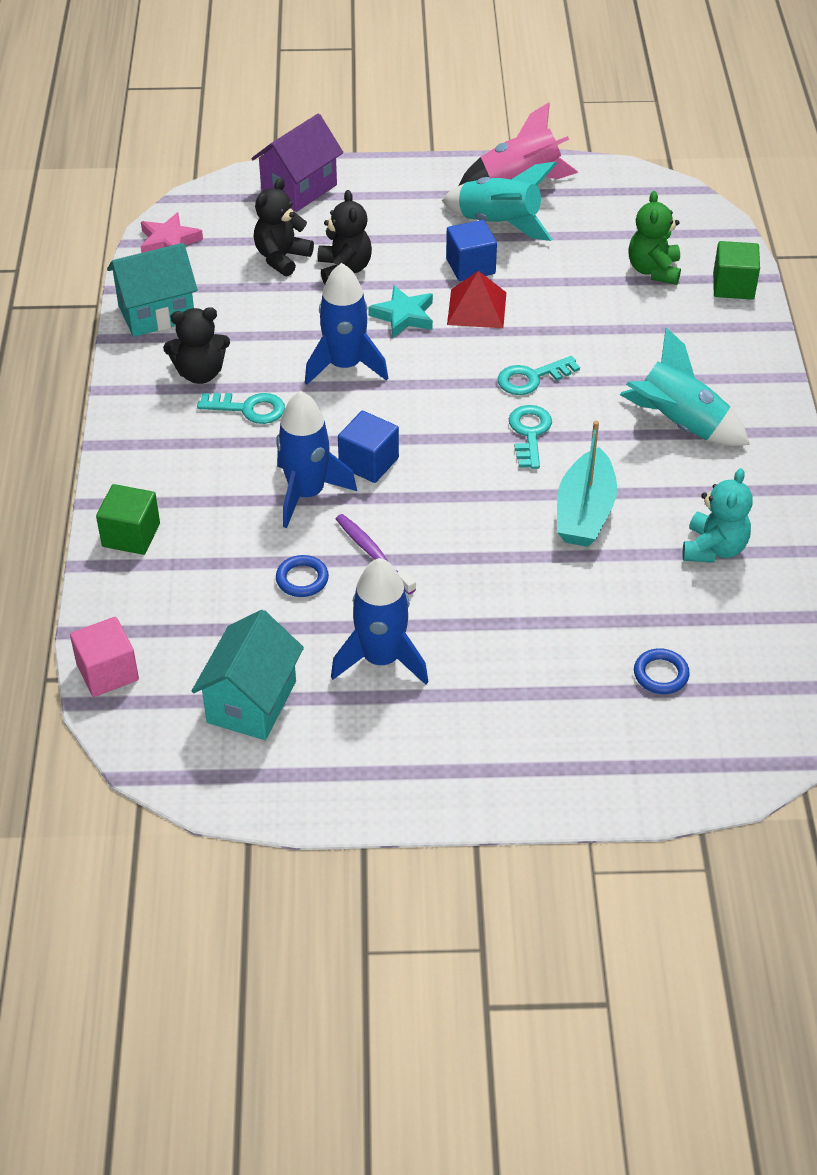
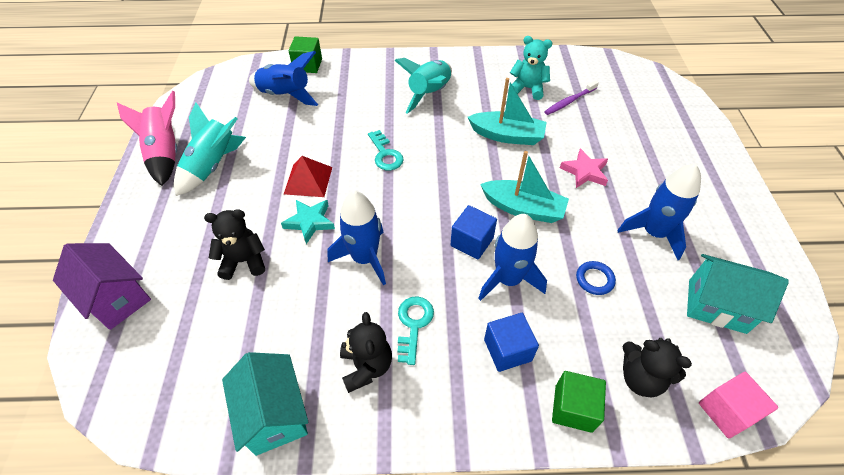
camera: 90 degrees left, 5 degrees up
(169, 241) = (160, 412): pink star -> pink star (584, 172)
(281, 258) = (215, 308): black teddy bear -> black teddy bear (641, 378)
(373, 554) = (562, 238): purple toothbrush -> purple toothbrush (569, 101)
(428, 518) = (523, 208): none -> turquoise boat
(470, 266) = (259, 183): blue cube -> blue cube (507, 350)
(529, 433) = (438, 157): turquoise key -> none
(653, 270) = (285, 95): green teddy bear -> blue rocket
(661, 674) = (624, 113): blue ring -> none

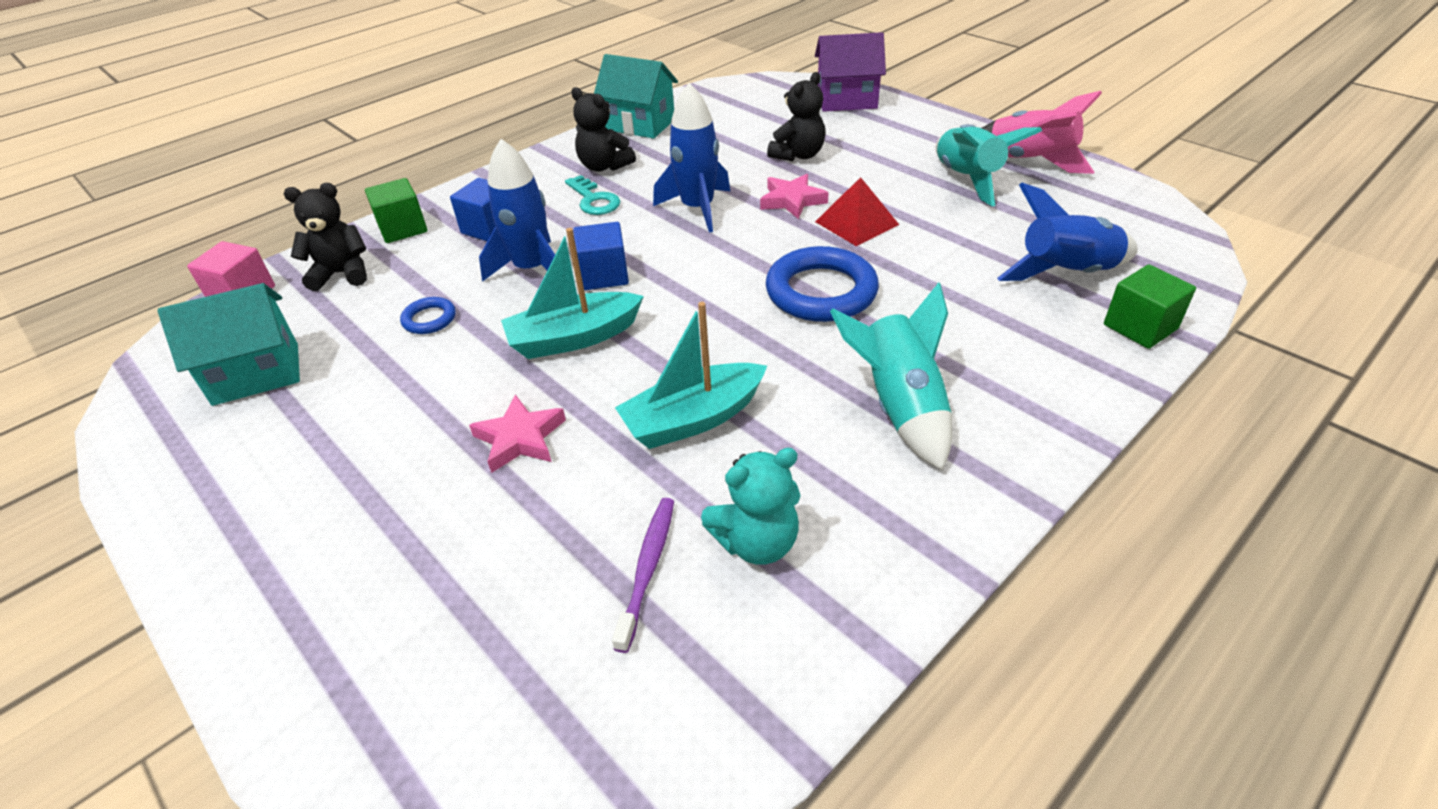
camera: 140 degrees right, 10 degrees down
(310, 222) = (792, 200): turquoise star -> pink star
(385, 154) = (821, 292): turquoise key -> blue ring
(653, 233) = (366, 411): blue rocket -> none

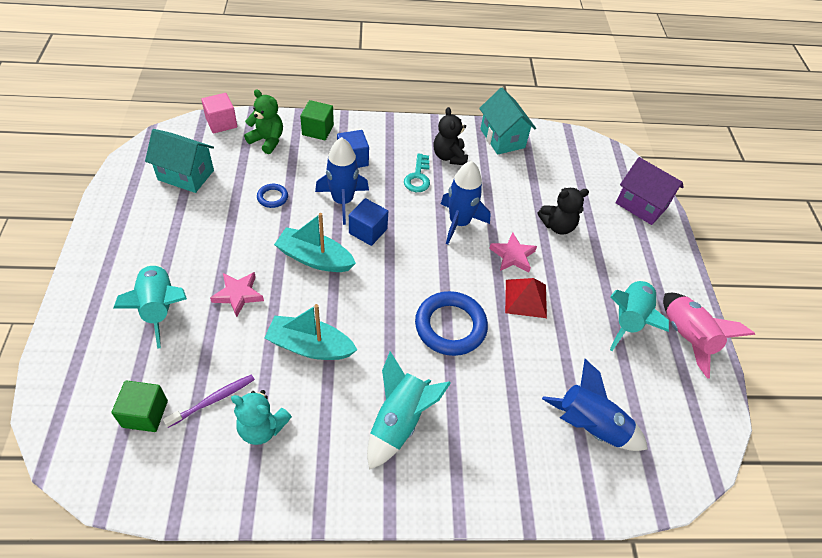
camera: 35 degrees right, 10 degrees up
(342, 274) = (267, 140): black teddy bear -> green teddy bear
(415, 534) = (159, 308): none -> turquoise rocket
(1140, 327) = (578, 491): green cube -> green cube (145, 414)

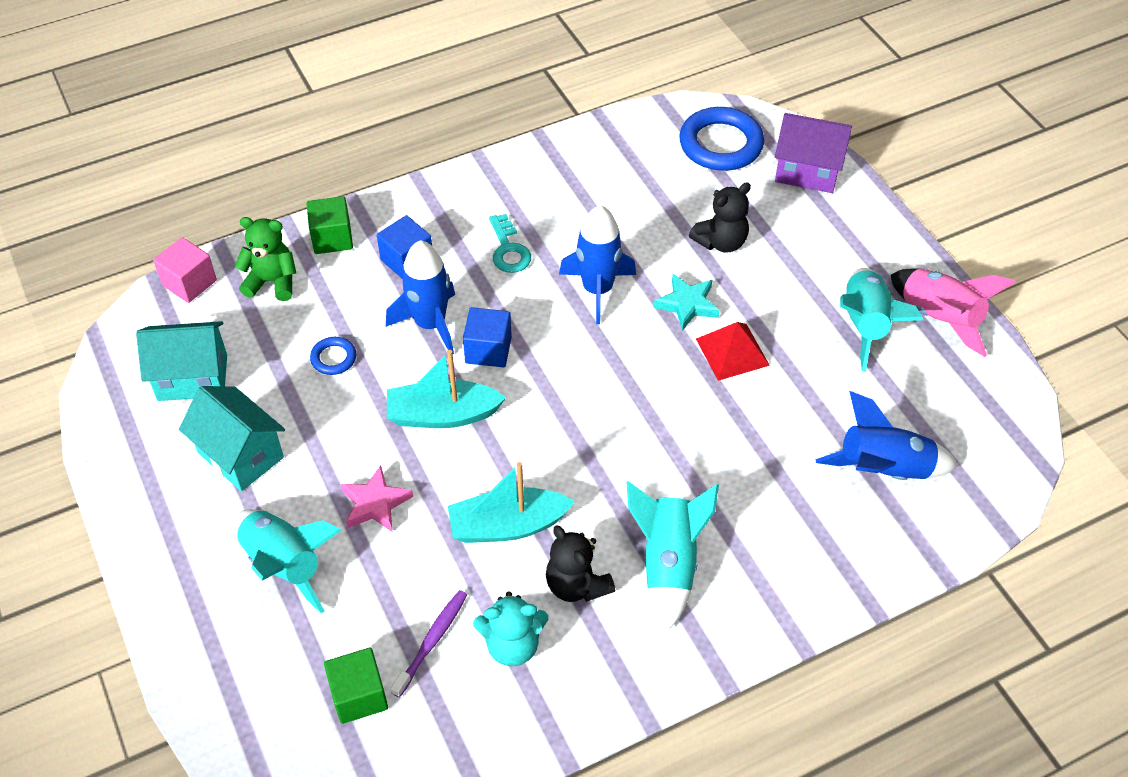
camera: 20 degrees left, 0 degrees up
(449, 156) = (532, 204): black teddy bear -> black teddy bear (577, 585)
(450, 326) = (662, 425): blue ring -> blue ring (721, 144)
(502, 138) = (586, 150): turquoise house -> turquoise house (240, 455)
(512, 256) = (687, 304): pink star -> turquoise star

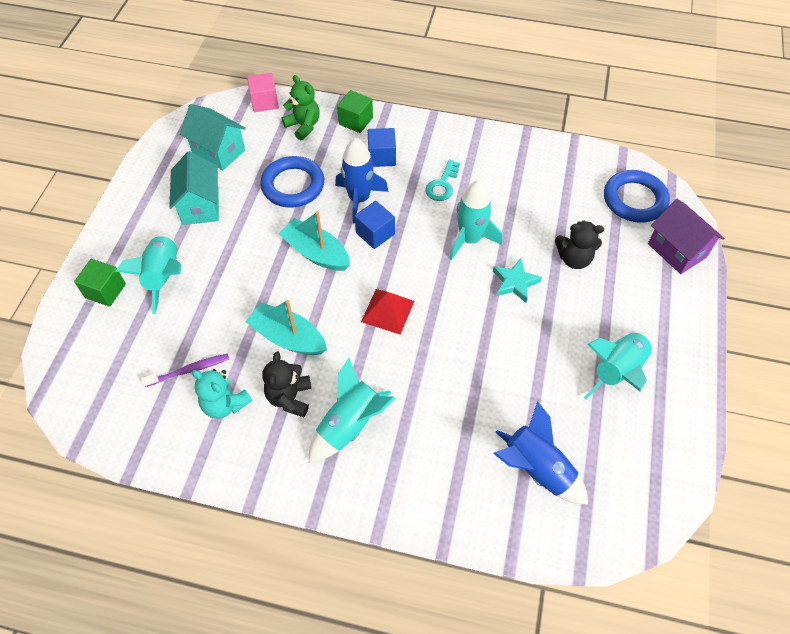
camera: 40 degrees right, 5 degrees up
(333, 358) = (293, 185): blue ring -> blue ring, size x2.07
(359, 695) = (129, 370): green cube -> green cube (105, 291)
(375, 503) = (236, 276): pink star -> none
(597, 290) = (470, 239): blue rocket -> turquoise rocket
(732, 351) = (514, 329): red pyramid -> red pyramid (388, 311)
(939, 318) = (675, 401): pink rocket -> none

